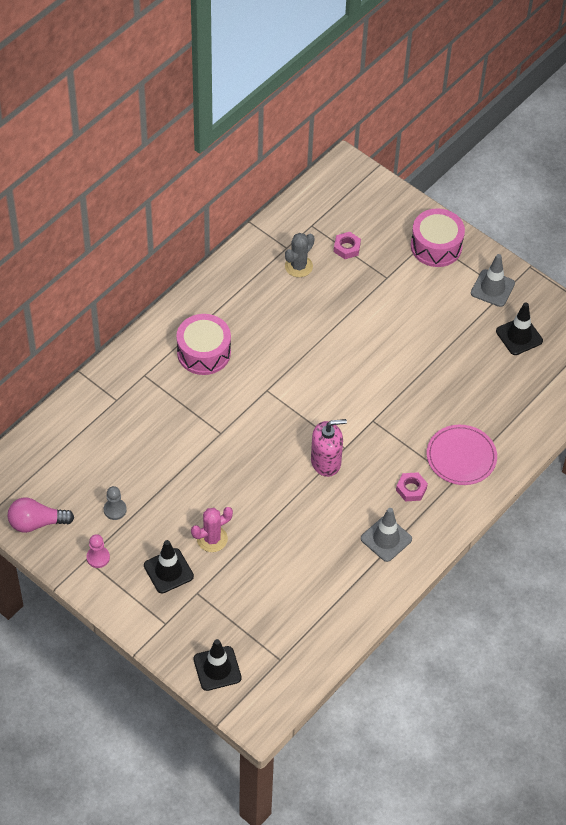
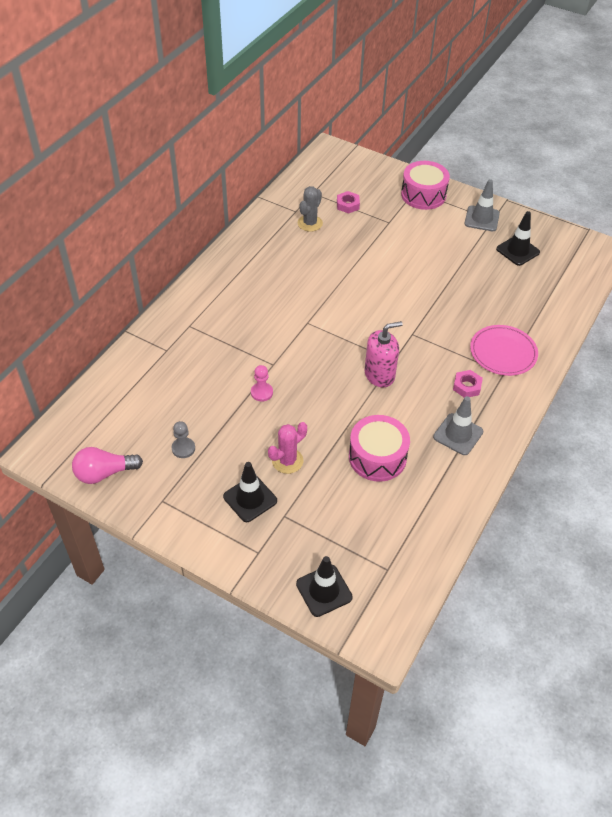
camera: 10 degrees left, 5 degrees down
(98, 557) = (174, 497): pink pawn -> pink pawn (261, 392)
(204, 352) = (241, 300): pink drum -> pink drum (377, 457)

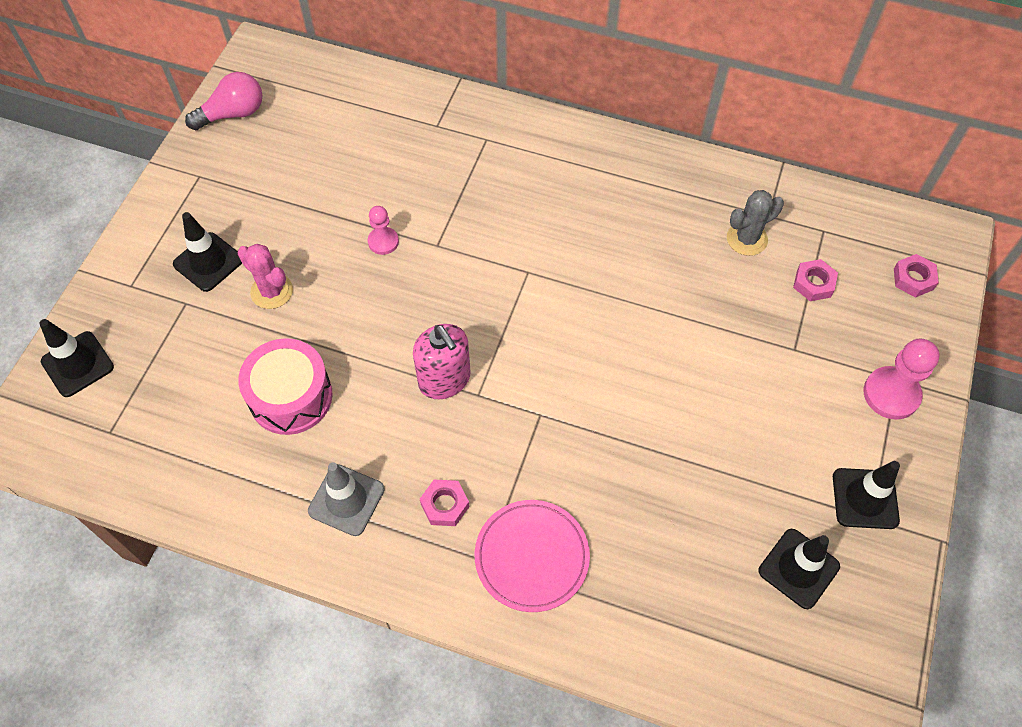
camera: 80 degrees right, 10 degrees up
(104, 473) = (233, 114): pink light bulb -> pink light bulb turned 90 degrees clockwise
(183, 448) = (278, 179): grey pawn -> none
(310, 223) = (747, 239): grey cactus -> grey cactus turned 45 degrees counterclockwise
(354, 169) = (913, 279): none -> pink nut
(423, 195) = (891, 394): pink drum -> pink pawn
(481, 219) = (865, 498): grey traffic cone -> black traffic cone

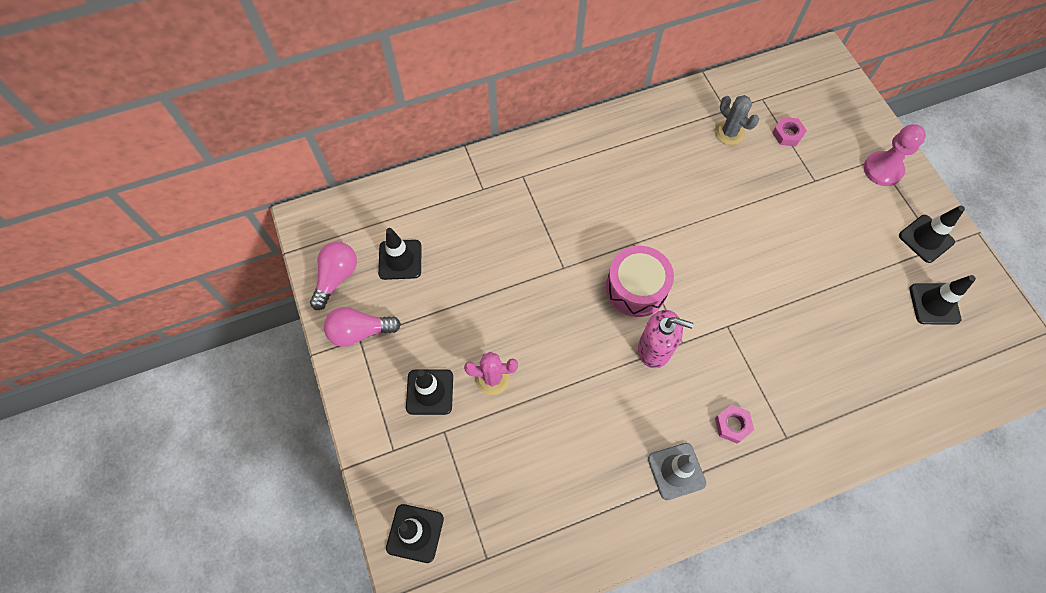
camera: 40 degrees left, 5 degrees up
(205, 171) = (360, 332): none -> pink light bulb
(290, 396) = (576, 436): pink drum -> pink drum (636, 288)
(300, 136) = (400, 260): none -> black traffic cone
(383, 242) = (528, 290): pink pawn -> none
(532, 556) = (807, 413): pink plate -> none
(747, 239) = (729, 133): grey cactus -> grey cactus turned 60 degrees counterclockwise
(913, 279) = (831, 95): pink nut -> none

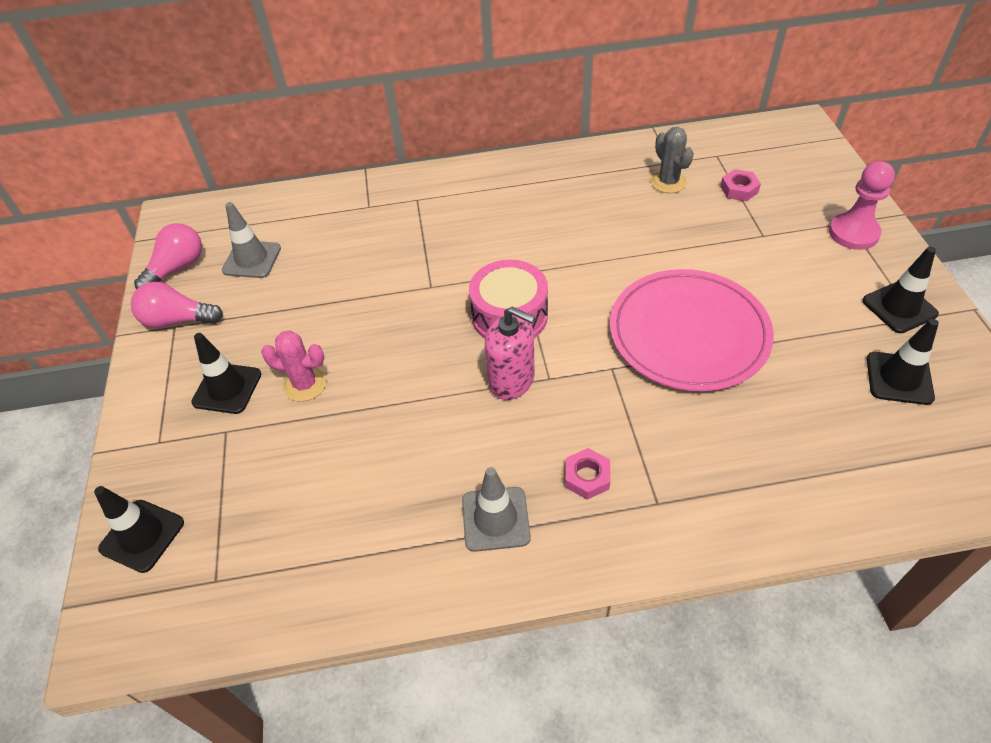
camera: 15 degrees right, 15 degrees down
(400, 260) = (252, 259): black traffic cone -> grey traffic cone
(777, 285) = (688, 333): none -> pink plate

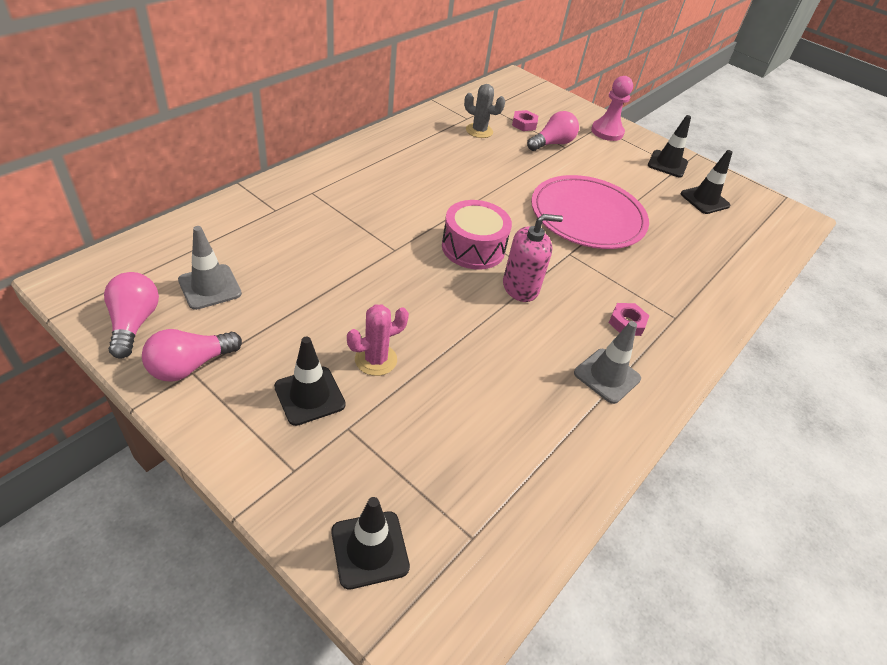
camera: 50 degrees left, 5 degrees down
(749, 226) = (552, 143): none -> pink light bulb

